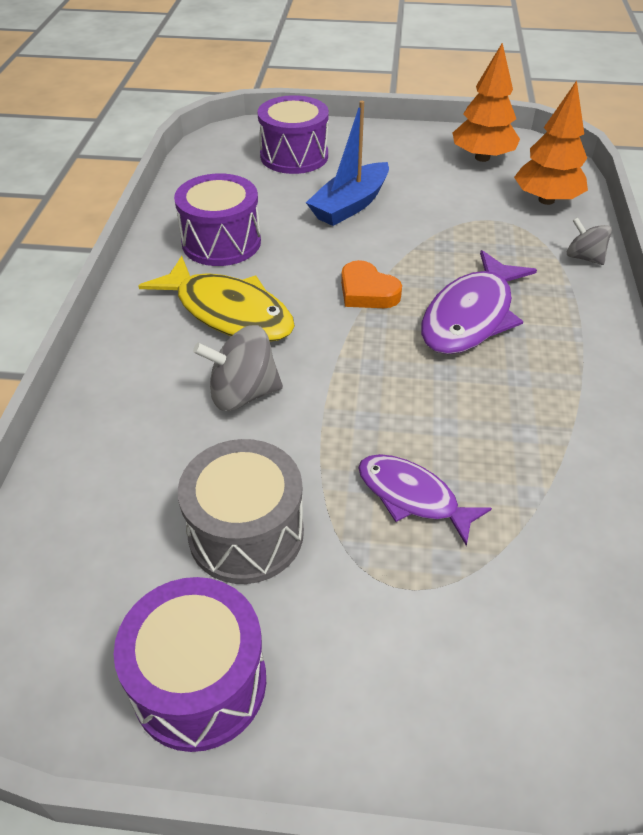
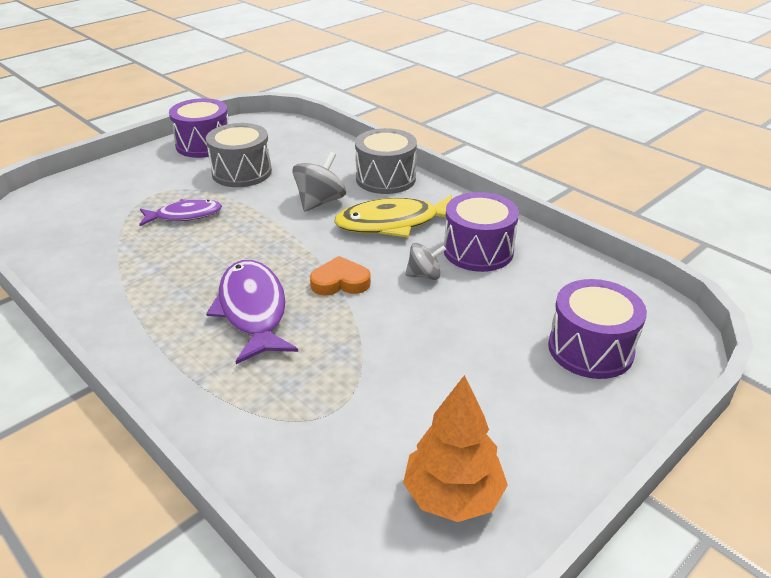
camera: 130 degrees right, 10 degrees down
(126, 372) = (385, 179): none -> grey drum
(350, 205) = (461, 335): blue boat -> none
(546, 200) = (315, 479): orange tree -> none
(584, 257) = (213, 425): grey spinning top -> grey spinning top (424, 275)

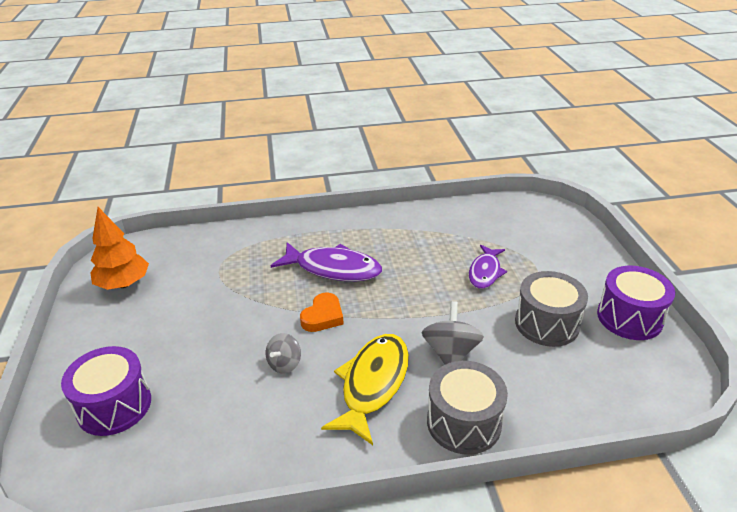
camera: 125 degrees right, 0 degrees up
(320, 202) = (450, 352): grey spinning top -> grey spinning top turned 150 degrees counterclockwise
(478, 251) = (280, 418): purple drum -> none

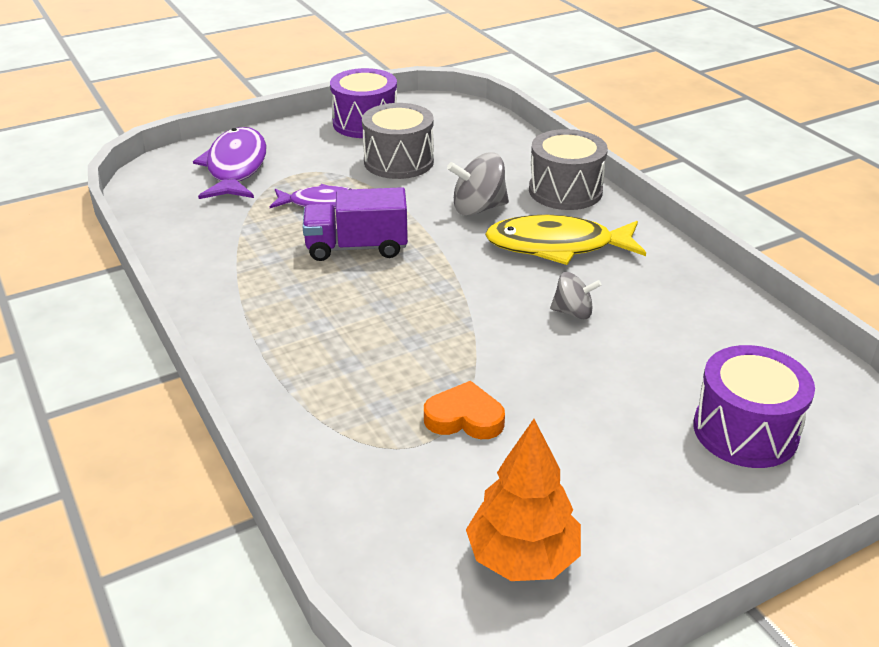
camera: 110 degrees left, 0 degrees up
(323, 316) = (472, 304): orange heart -> orange heart (464, 418)
(333, 269) = (366, 320): purple fish -> purple fish (236, 167)
(417, 278) = (357, 247): none -> purple truck

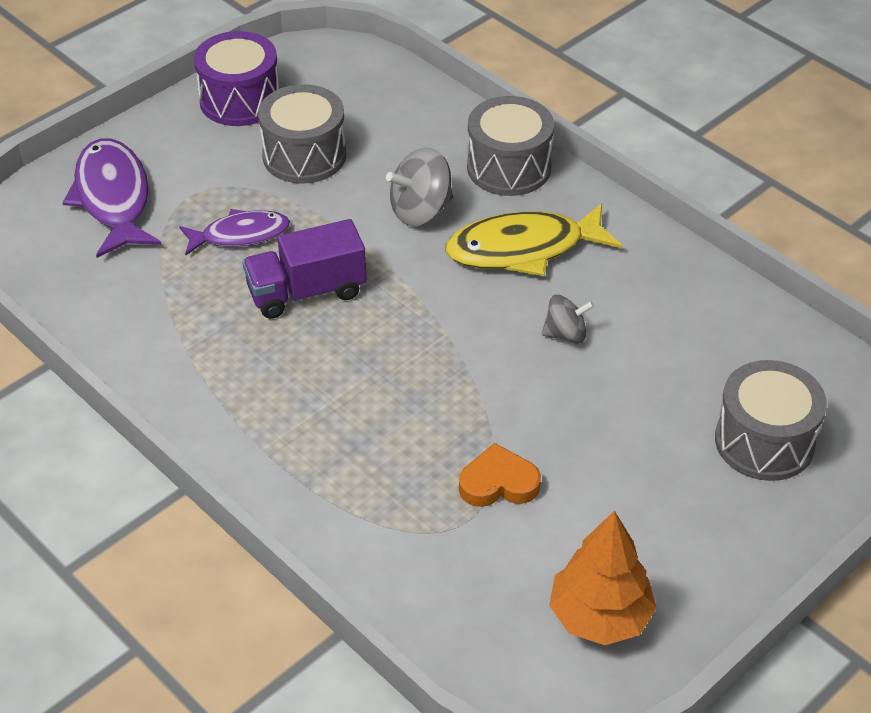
camera: 15 degrees left, 10 degrees up
(745, 431) = (764, 441): purple drum -> grey drum

